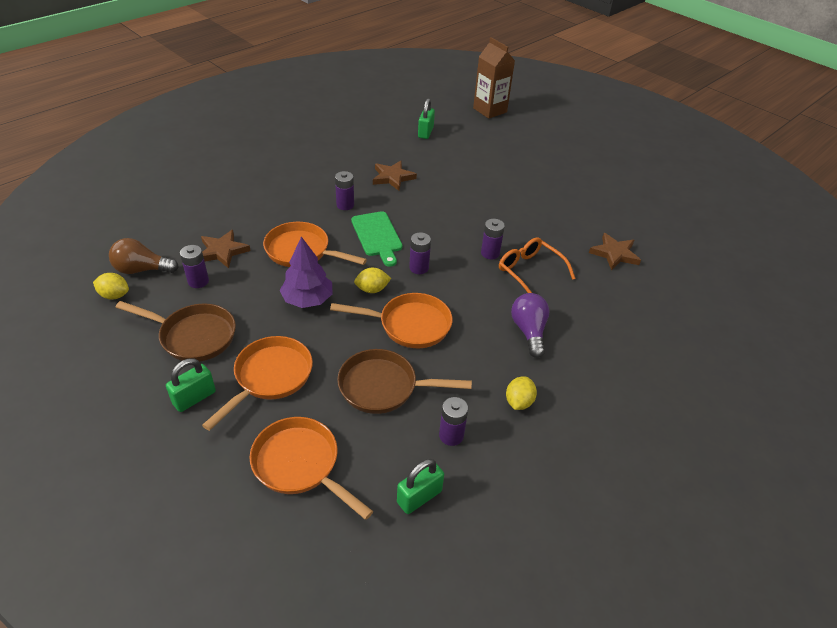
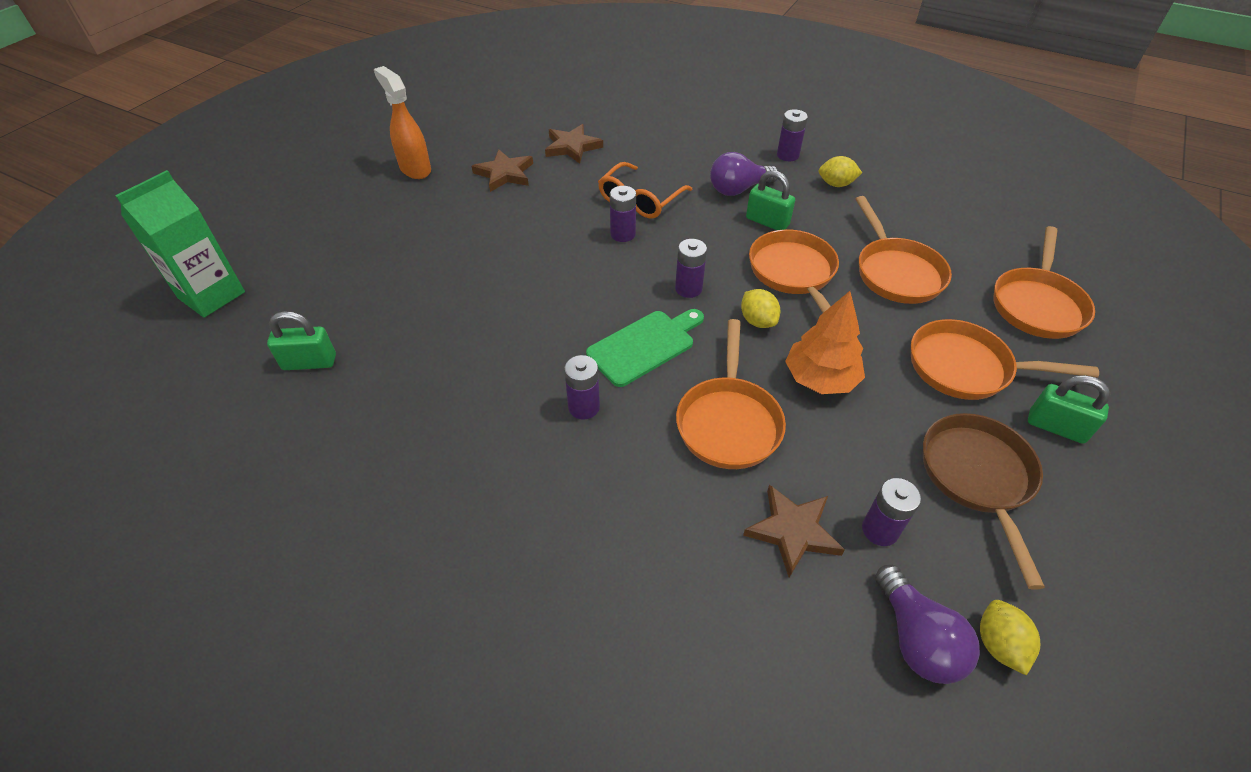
camera: 105 degrees left, 5 degrees up
(142, 270) = (916, 638): brown light bulb -> purple light bulb
(308, 299) = (820, 378): purple tree -> orange tree
(383, 387) = (896, 272): brown pan -> orange pan
(392, 177) = (478, 369): brown star -> brown star (504, 174)
(419, 497) = (987, 223): green padlock -> green padlock (767, 222)
(451, 435) = (910, 217): purple battery -> purple battery (787, 155)
(490, 110) = (212, 295): brown carton -> green carton
(596, 179) = (415, 169): none -> orange spray bottle

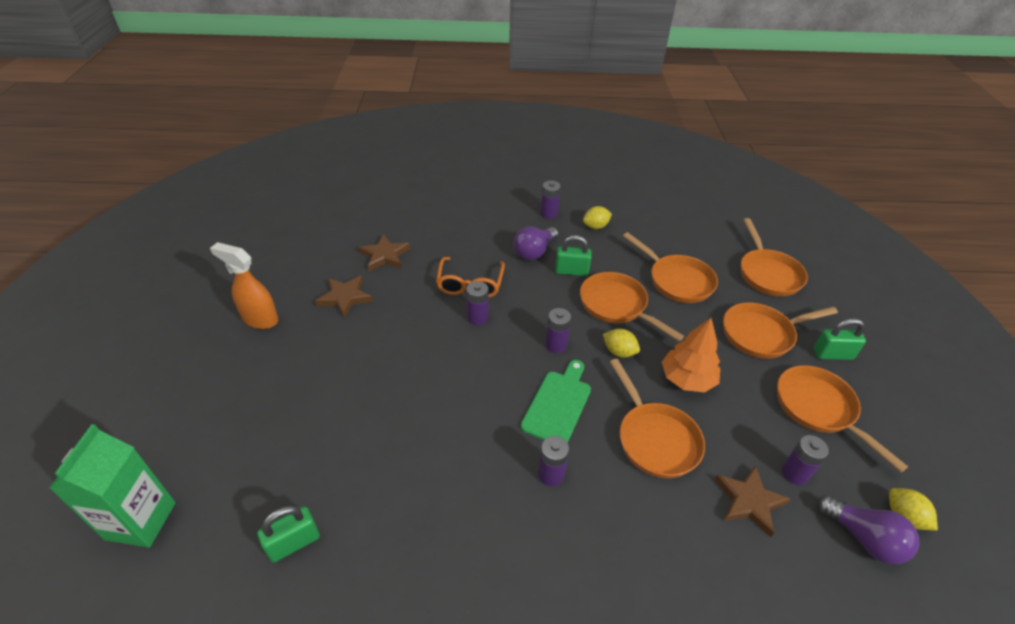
camera: 30 degrees left, 5 degrees down
(977, 478) = (818, 409): brown pan -> orange pan

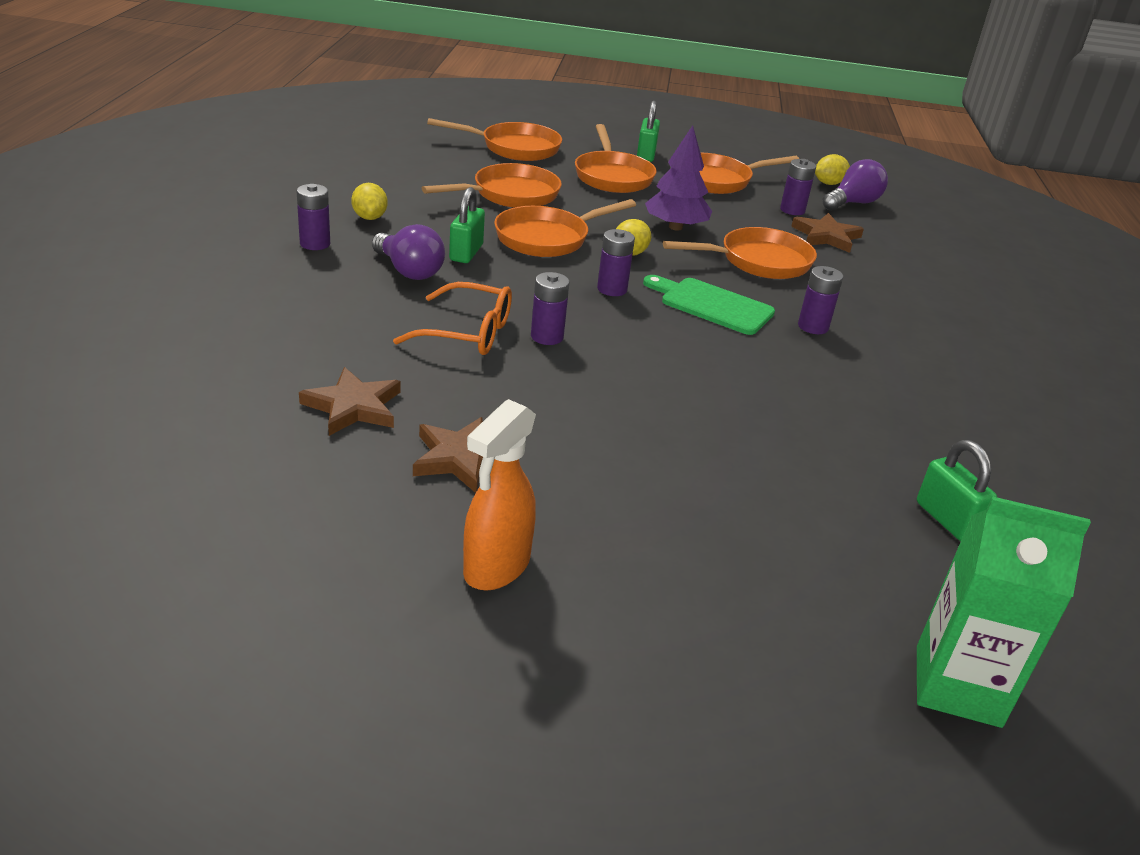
camera: 85 degrees left, 10 degrees down
(687, 379) = (675, 227): orange tree -> purple tree

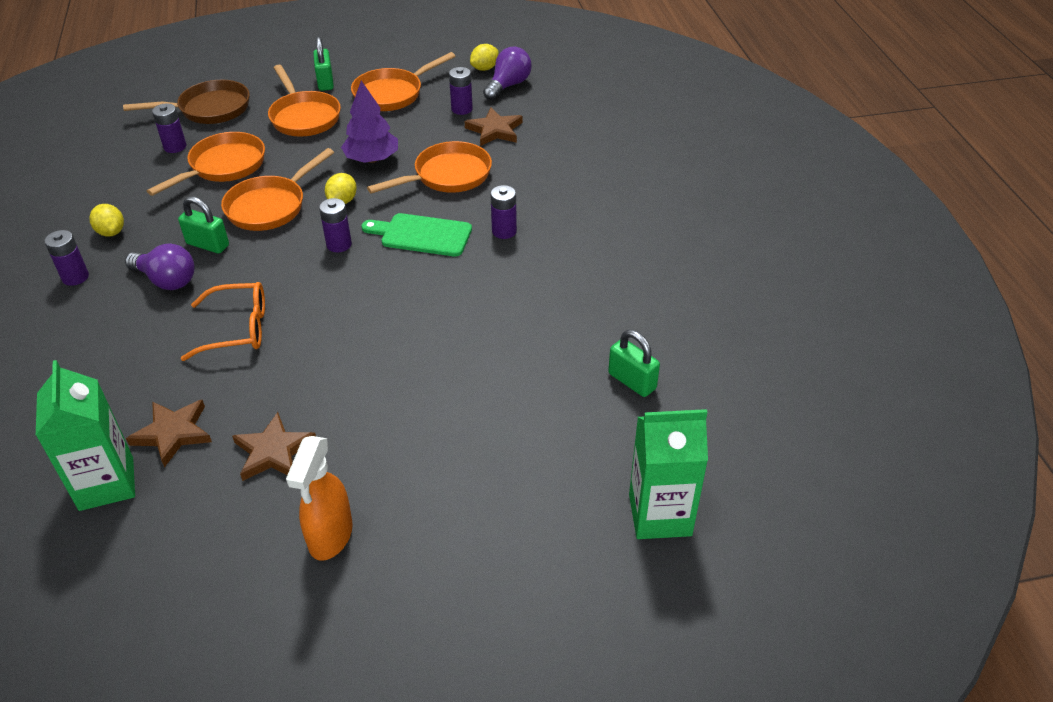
camera: 15 degrees left, 10 degrees up
(257, 432) = (106, 483): none -> green carton
(466, 253) = (208, 244): green padlock -> green padlock turned 60 degrees counterclockwise
(515, 148) = (209, 109): orange pan -> brown pan
(547, 337) = (302, 311): purple battery -> purple battery (175, 147)

